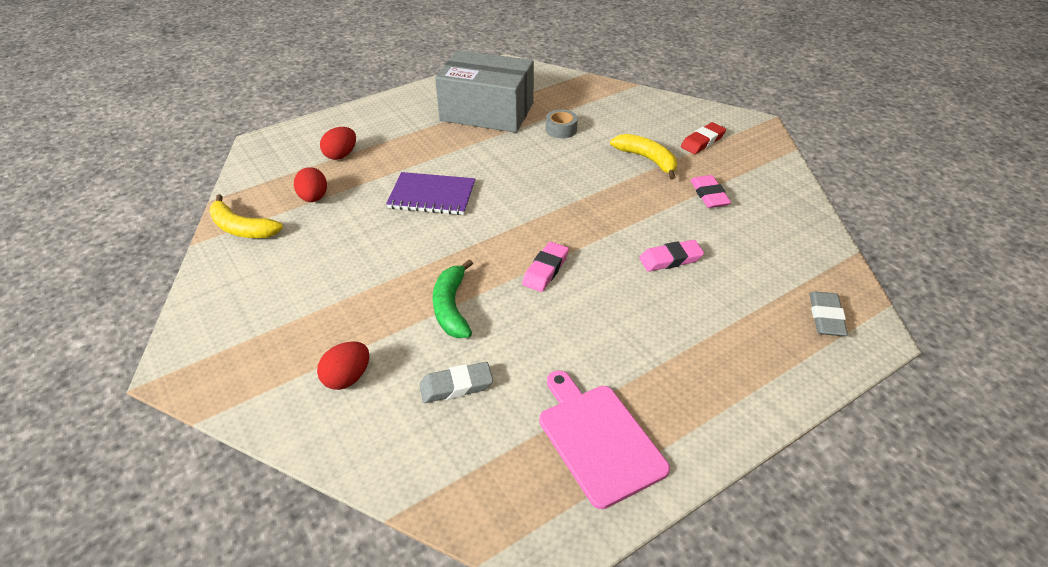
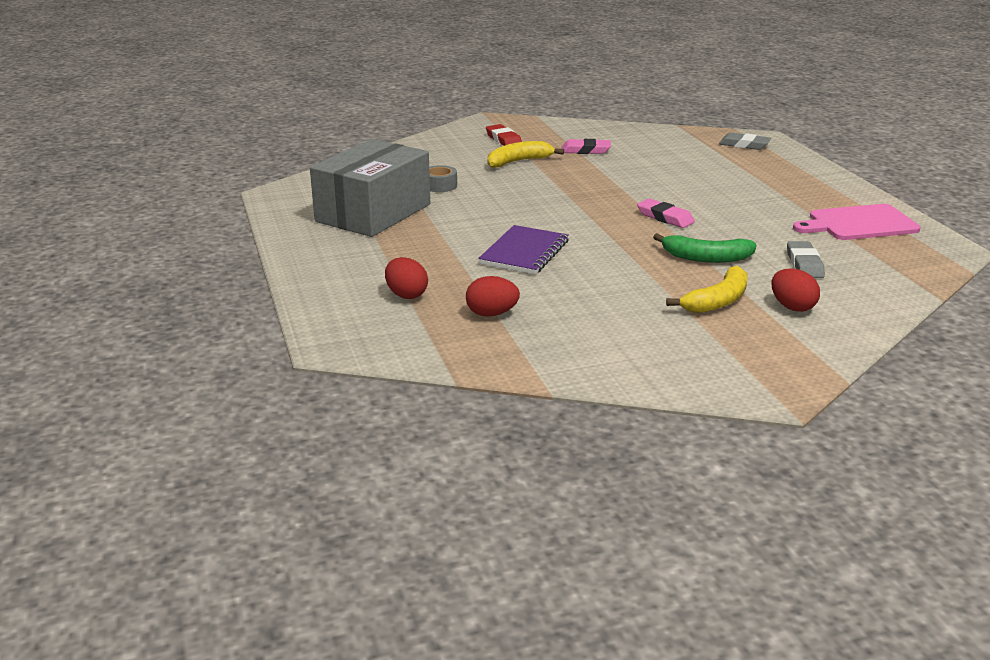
camera: 75 degrees left, 15 degrees down
(242, 228) = (532, 358): yellow banana -> yellow banana (717, 301)
(670, 259) = (666, 175): pink eraser -> none

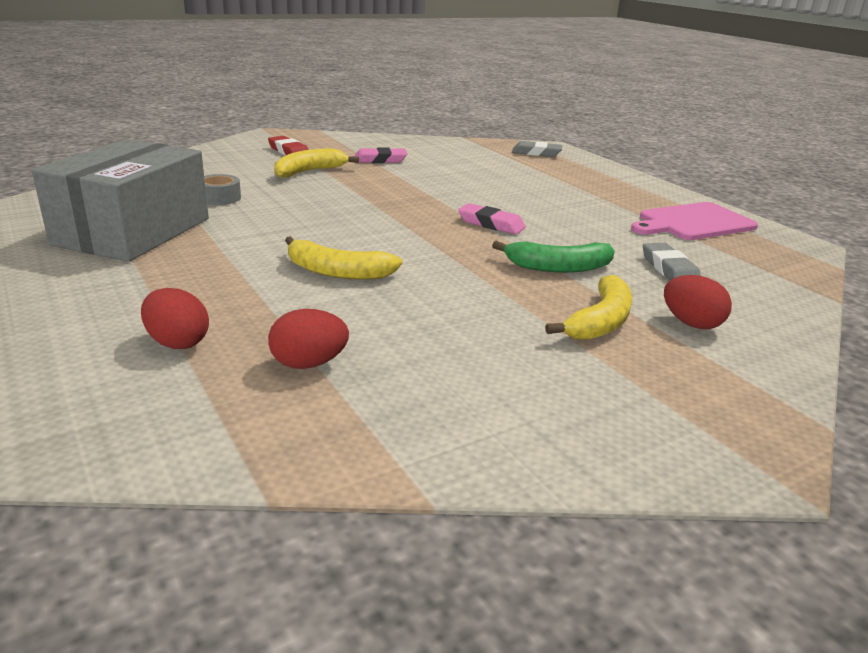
camera: 15 degrees left, 0 degrees up
(524, 252) = (337, 272): purple notebook -> yellow banana

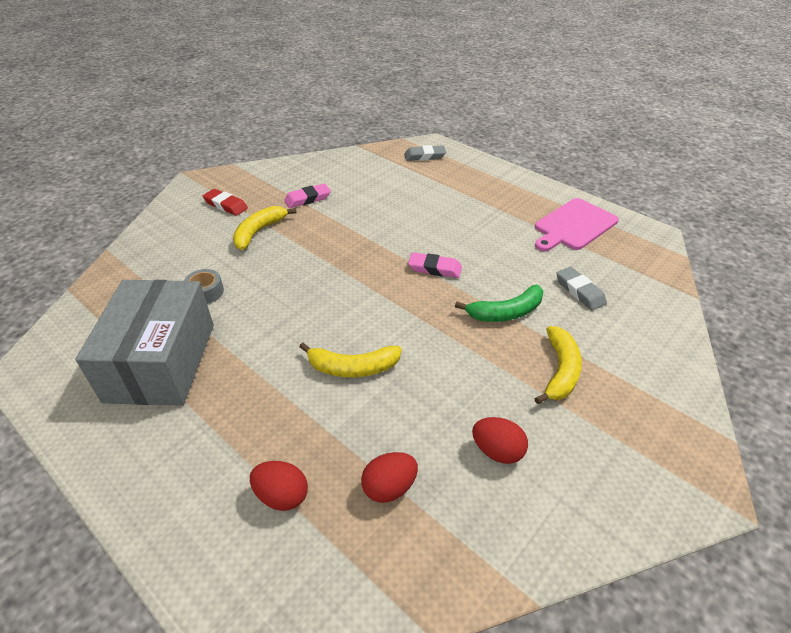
camera: 15 degrees left, 15 degrees up
(691, 323) = (617, 354): red egg -> red egg (497, 451)

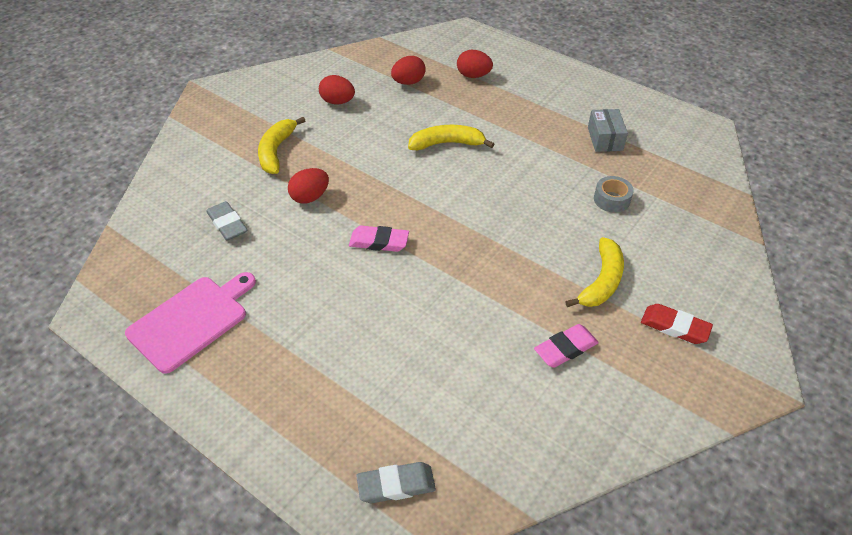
camera: 175 degrees right, 5 degrees up
(161, 362) = (605, 139): grey box -> grey box, size x0.43
(506, 312) = (310, 197): green banana -> red egg

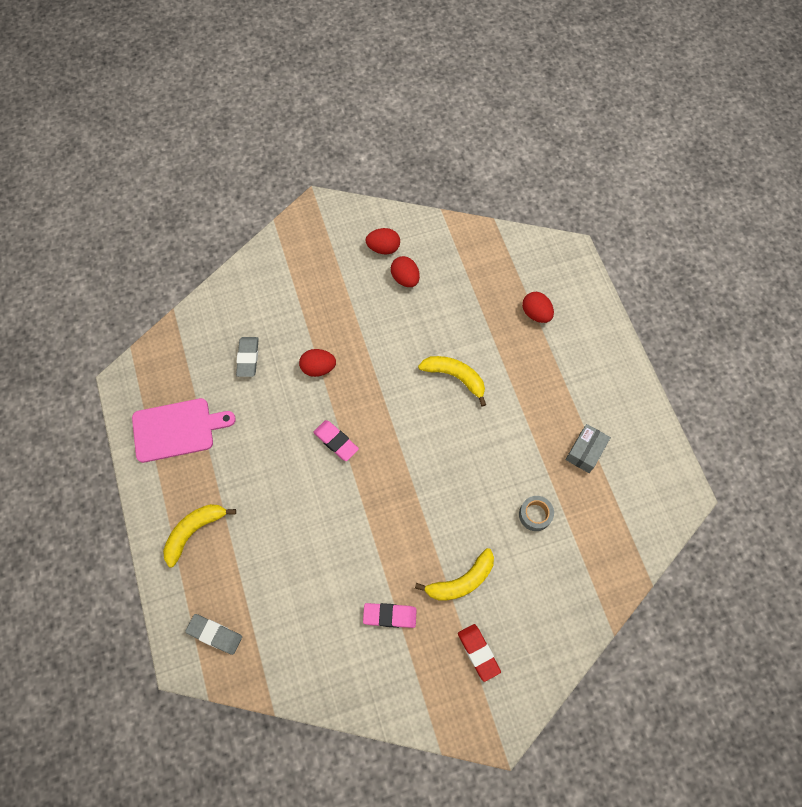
camera: 35 degrees right, 20 degrees up
(276, 151) = (325, 306): yellow banana -> yellow banana (194, 531)
(408, 82) = (476, 289): red egg -> red egg (383, 248)

